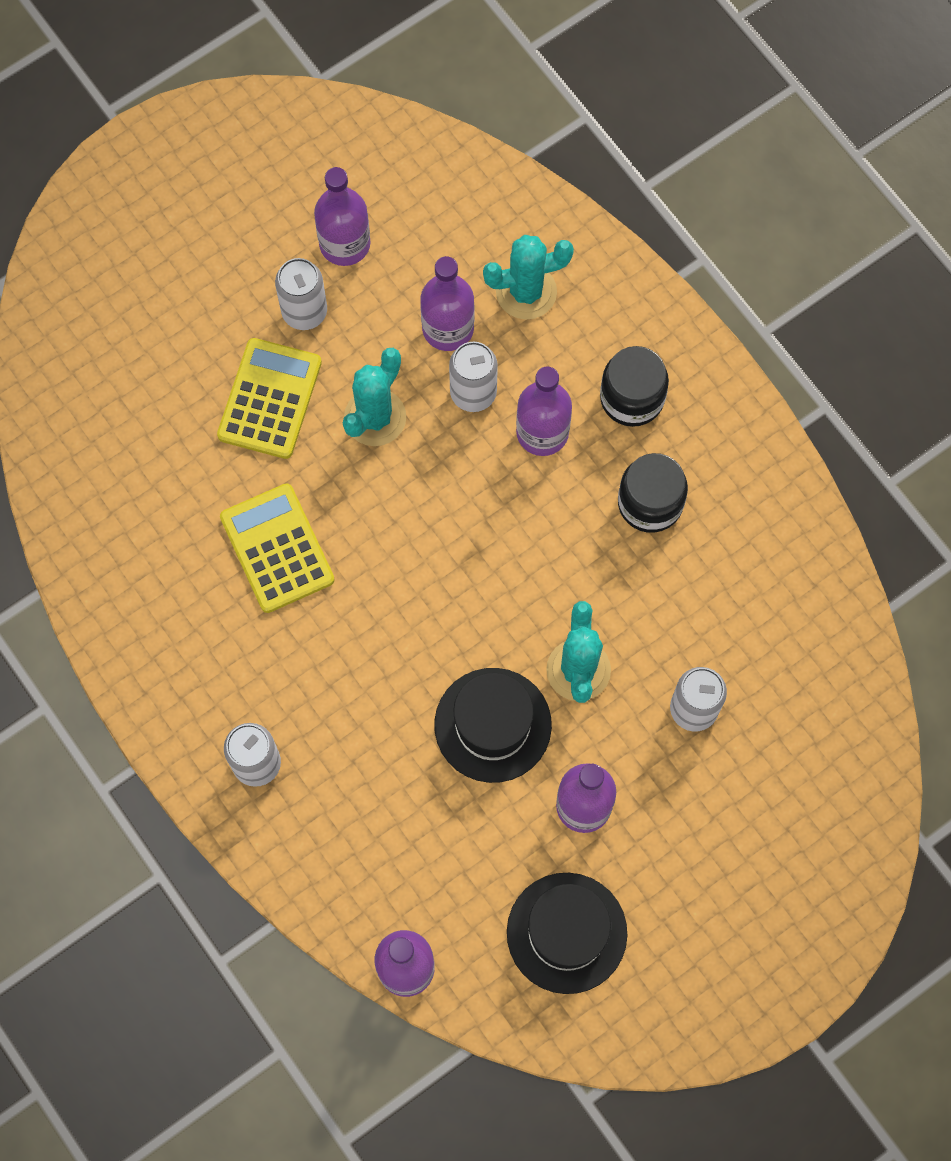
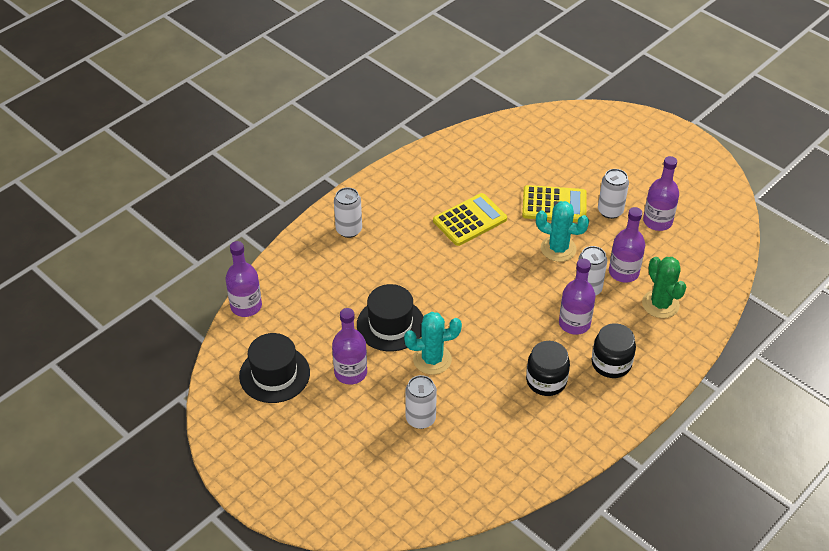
camera: 80 degrees right, 25 degrees down
(526, 292) = (660, 304): turquoise cactus -> green cactus

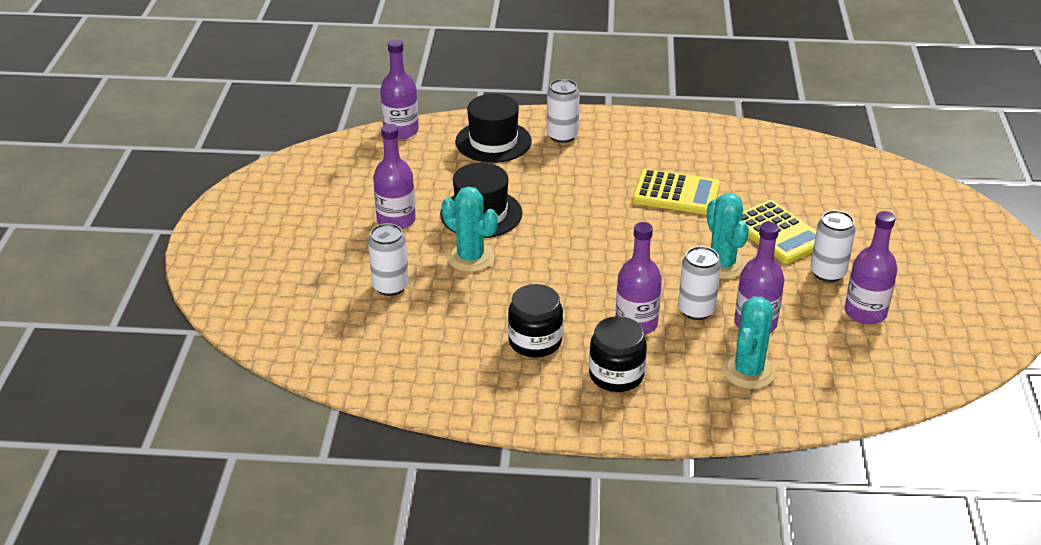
camera: 50 degrees right, 10 degrees down
(274, 374) = (344, 182): black hat -> black hat (493, 141)
(660, 304) = (748, 371): green cactus -> turquoise cactus

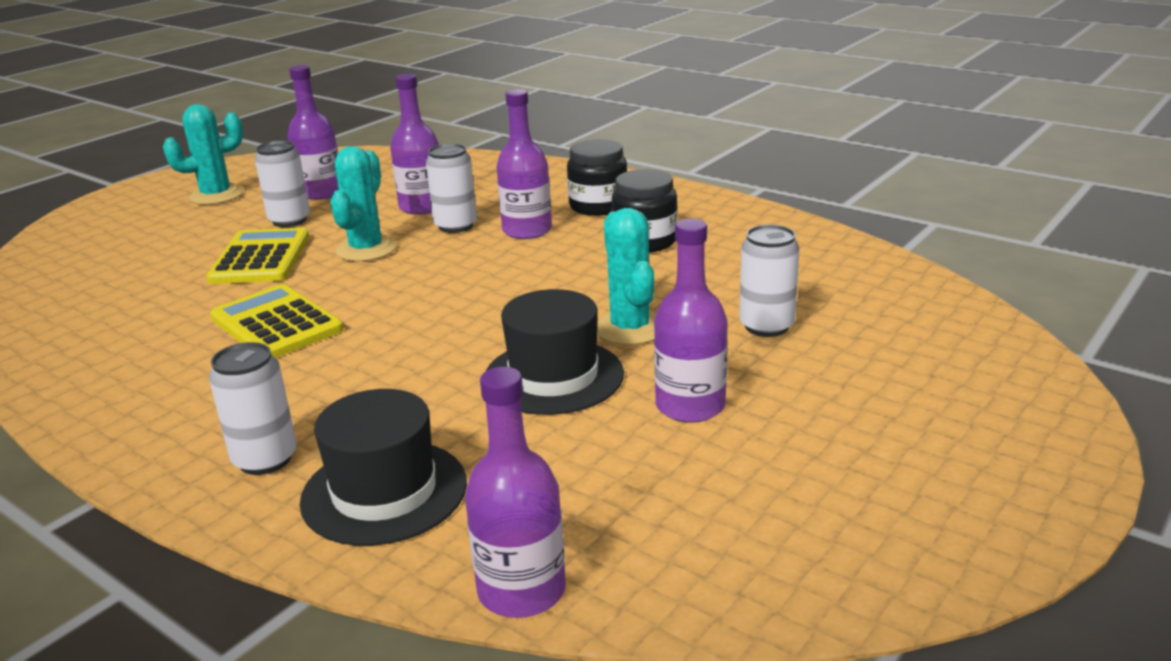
camera: 145 degrees left, 10 degrees down
(748, 371) = (484, 185): turquoise cactus -> turquoise cactus (216, 195)

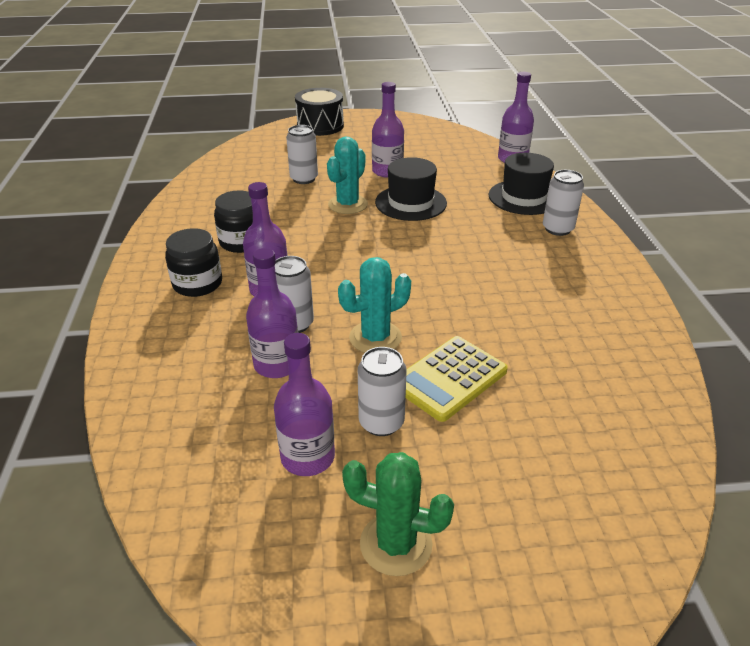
camera: 135 degrees left, 10 degrees up
(216, 195) = (396, 544): turquoise cactus -> green cactus
(276, 324) = (494, 301): yellow calculator -> none
(1018, 427) = (320, 126): none -> black drum

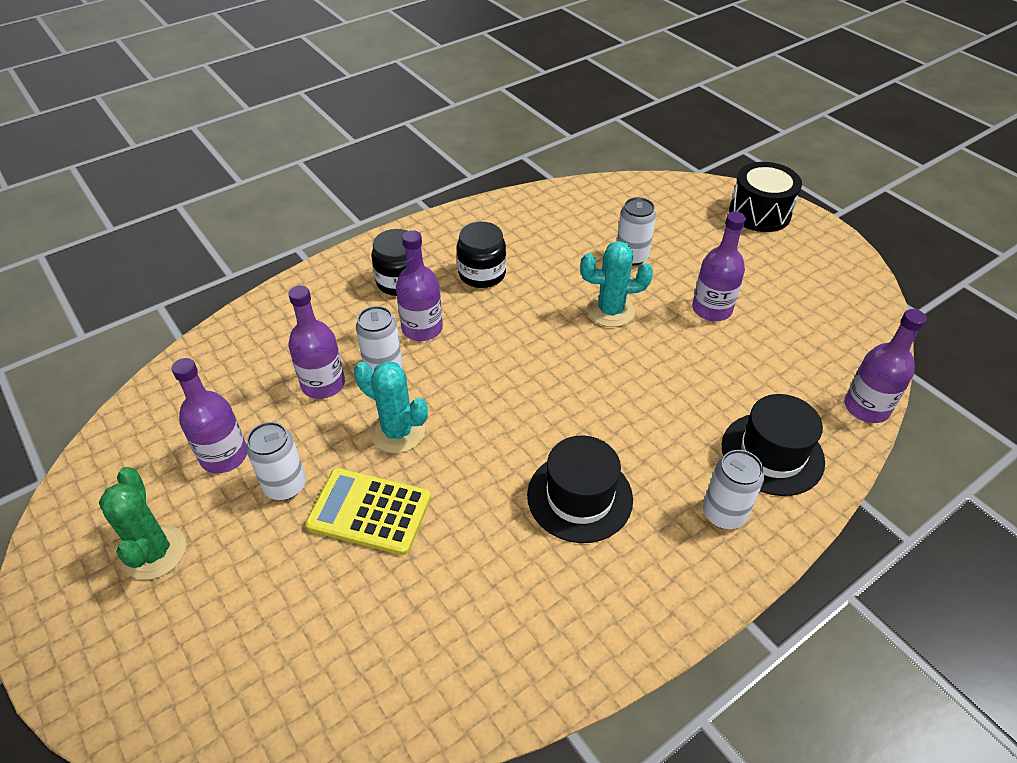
camera: 60 degrees right, 10 degrees up
(411, 203) = (660, 357): black hat -> black hat (579, 497)

